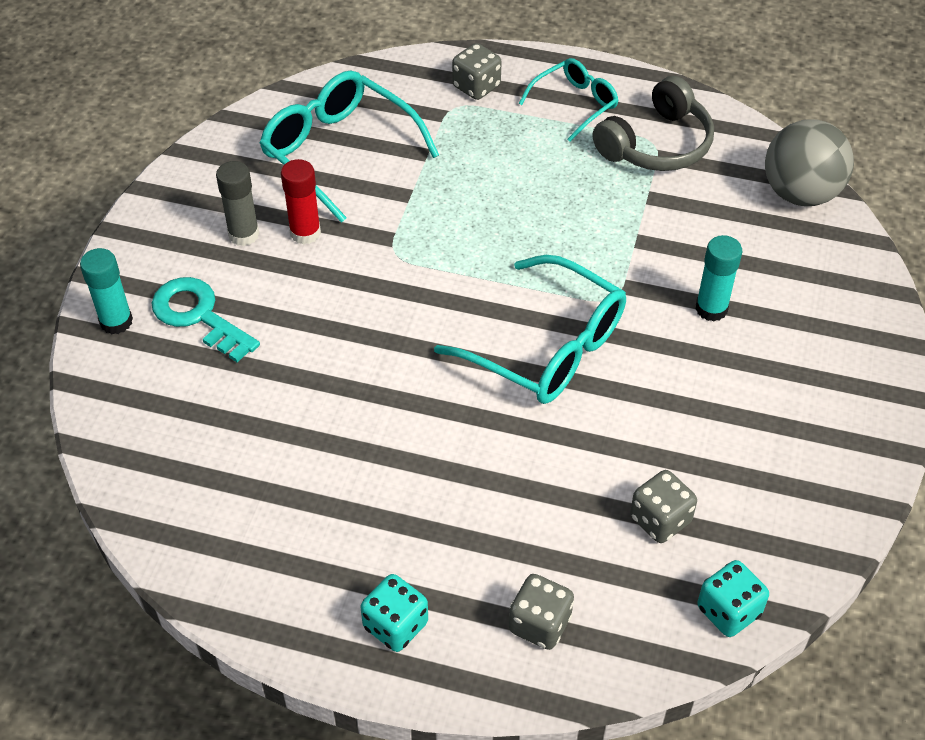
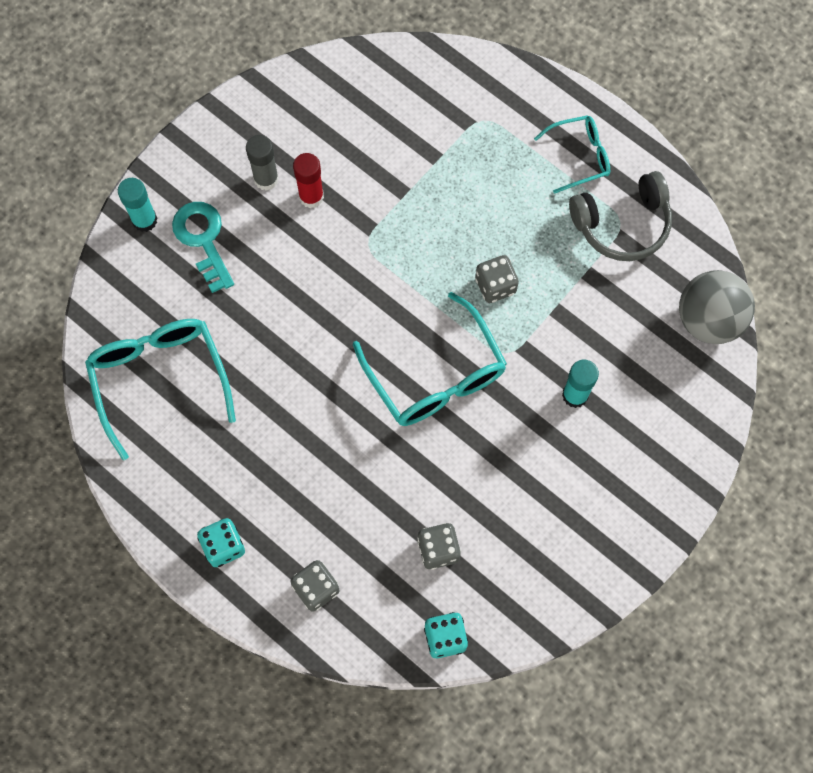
camera: 25 degrees right, 20 degrees up
(338, 151) = (371, 128): turquoise glasses -> turquoise glasses (159, 379)
(476, 87) = (510, 106): grey dice -> grey dice (495, 286)

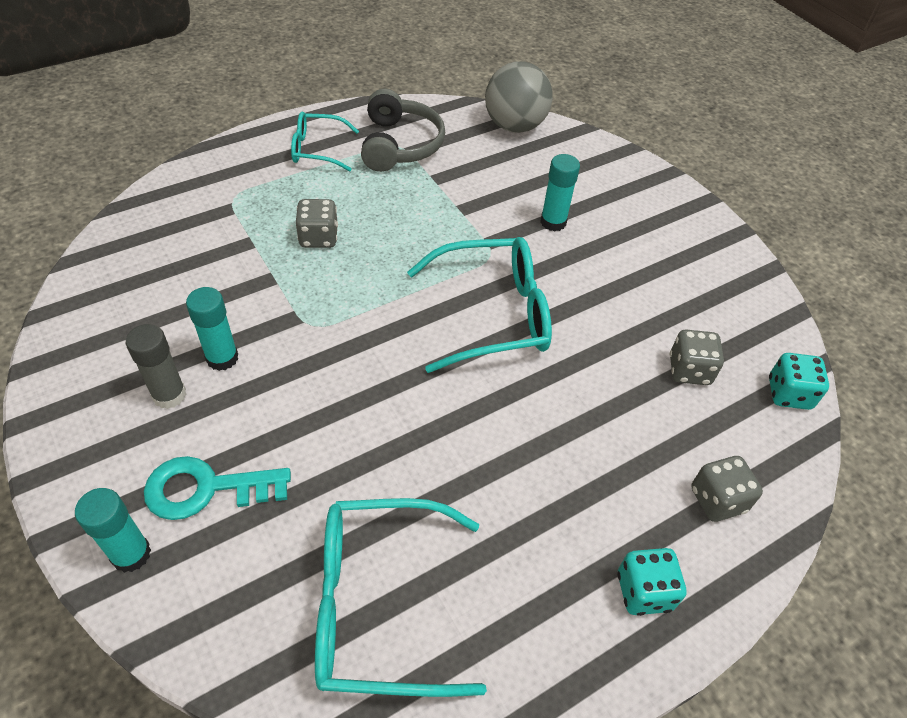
camera: 75 degrees left, 20 degrees down
(311, 196) = (222, 358): red glue stick -> turquoise glue stick
(495, 286) = (416, 241): grey dice -> grey dice (318, 238)
(579, 156) = (317, 149): turquoise glasses -> turquoise glasses turned 90 degrees counterclockwise

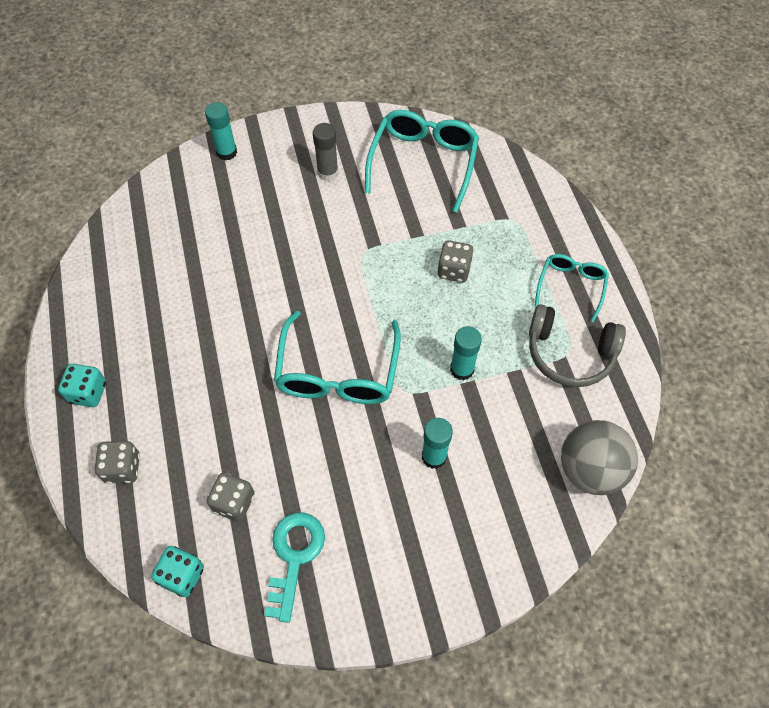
camera: 110 degrees right, 10 degrees up
(206, 489) = (253, 185): turquoise key -> turquoise key (294, 557)
(222, 358) = (349, 200): turquoise glue stick -> turquoise glue stick (462, 369)
(378, 604) = (147, 254): turquoise glasses -> turquoise glasses (423, 162)

